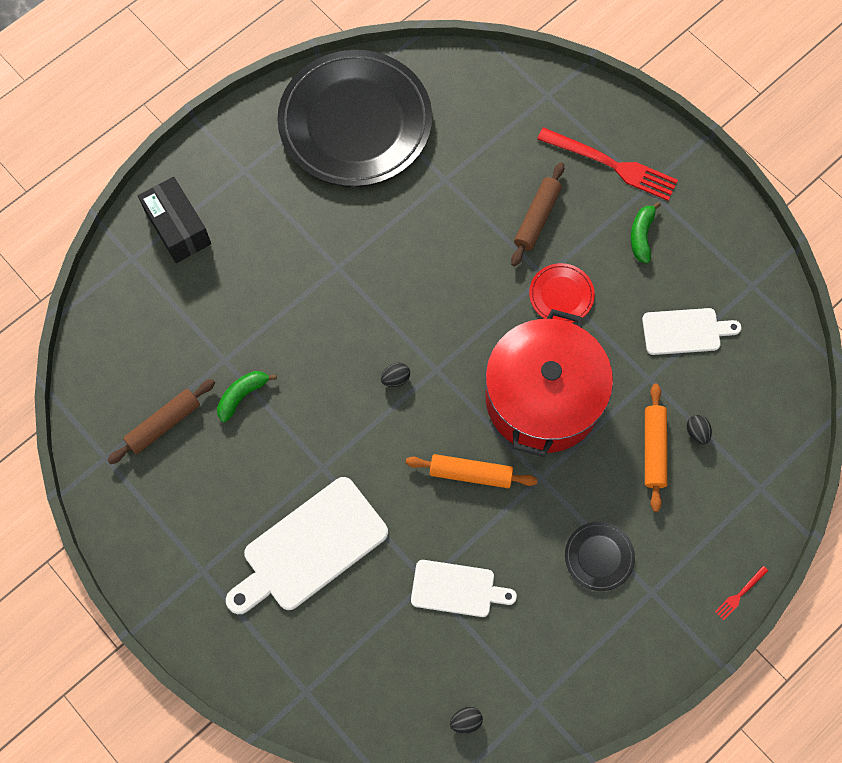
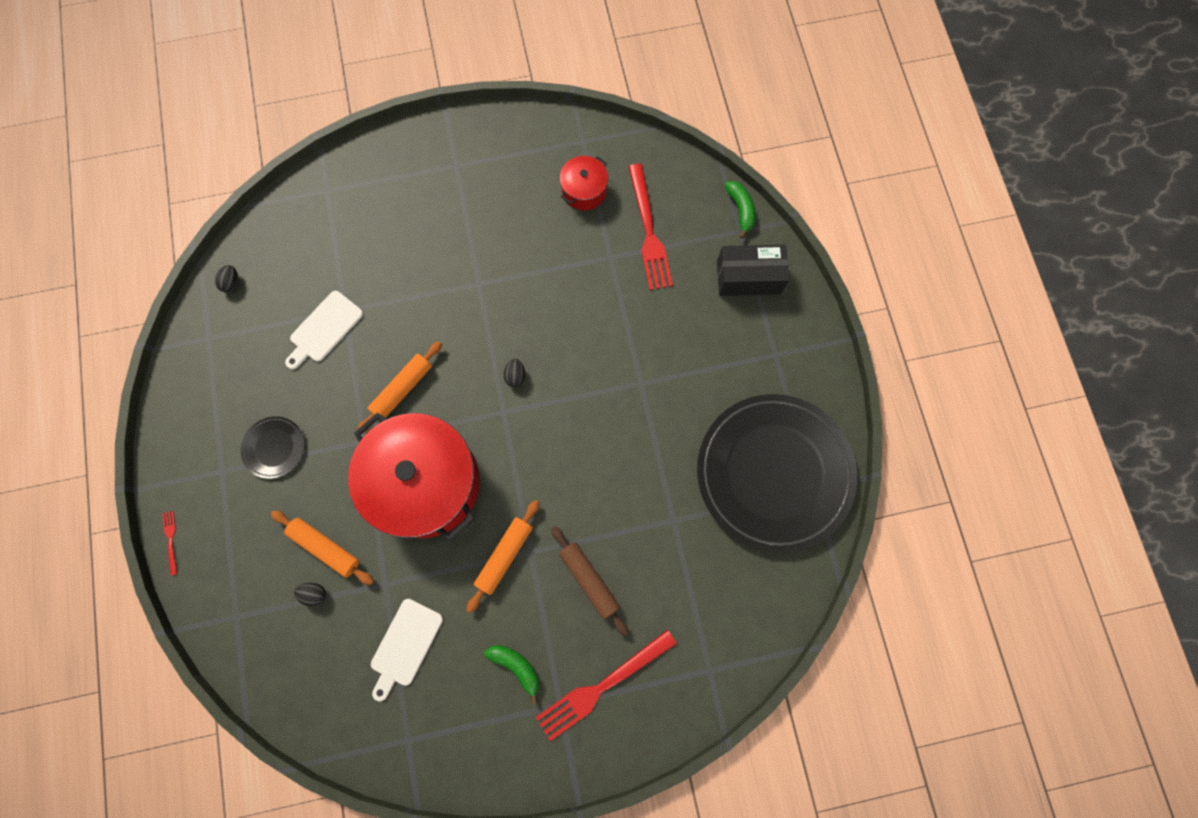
camera: 120 degrees right, 5 degrees up
(164, 424) = (584, 191): brown rolling pin -> red pot
(176, 340) = (648, 231): none -> red fork
(242, 395) = (573, 256): green banana -> green banana (740, 210)
(310, 547) = (424, 244): white cutting board -> none
(561, 295) = (504, 556): red plate -> orange rolling pin

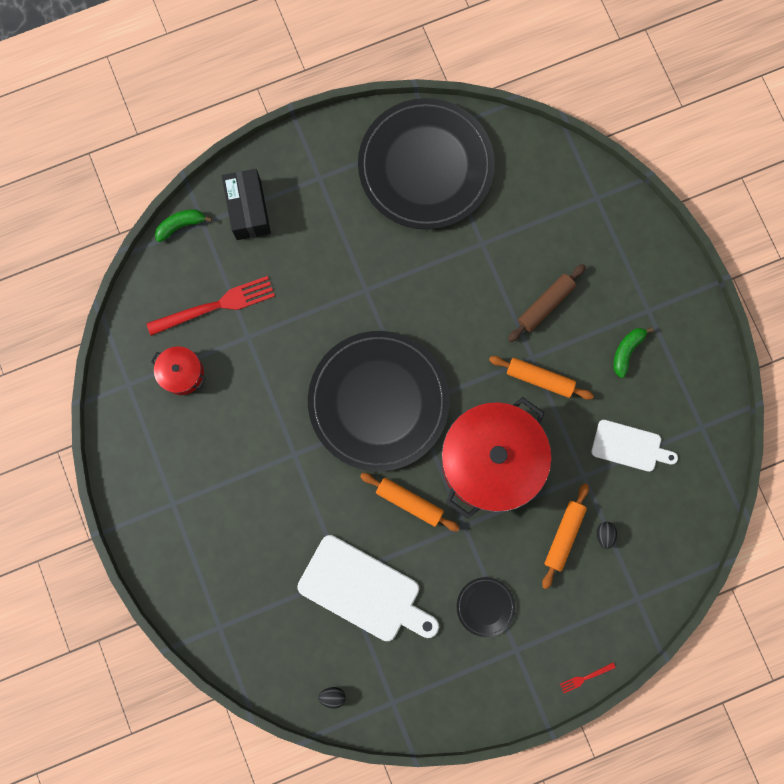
camera: 100 degrees left, 5 degrees up
(324, 329) = (364, 591): white cutting board -> white cutting board, size x1.68
(515, 376) = (378, 401): black egg -> black plate
(602, 685) = (626, 279): red fork -> none

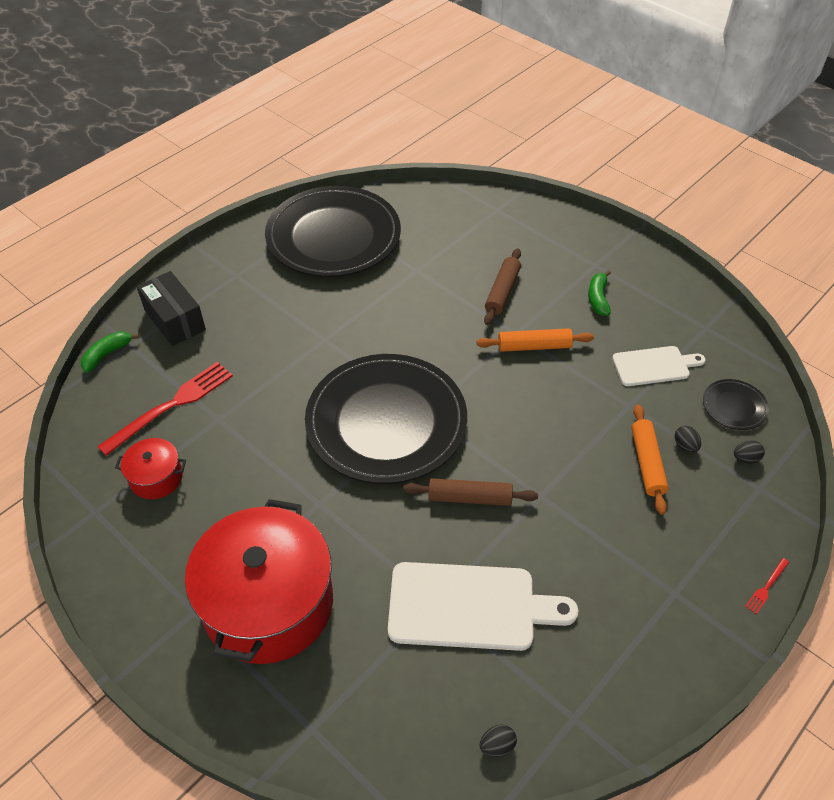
camera: 25 degrees left, 30 degrees down
(409, 502) = (469, 498): orange rolling pin -> brown rolling pin
(485, 606) = (613, 563): black plate -> black plate (734, 407)
(490, 461) = (530, 428): red pot -> red pot (268, 603)
(645, 568) = (745, 458): none -> black egg

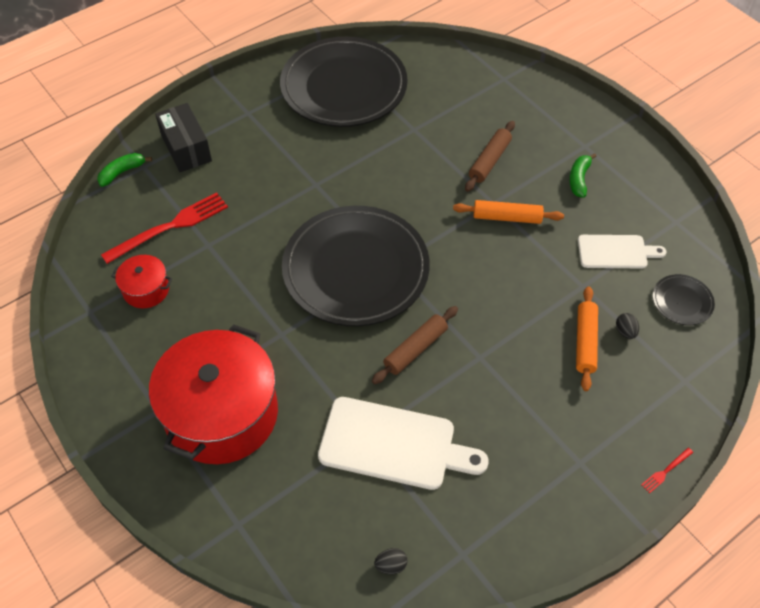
camera: 10 degrees right, 5 degrees up
(469, 498) = (415, 349): brown rolling pin -> brown rolling pin turned 60 degrees counterclockwise
(745, 458) = (679, 352): black egg -> none

